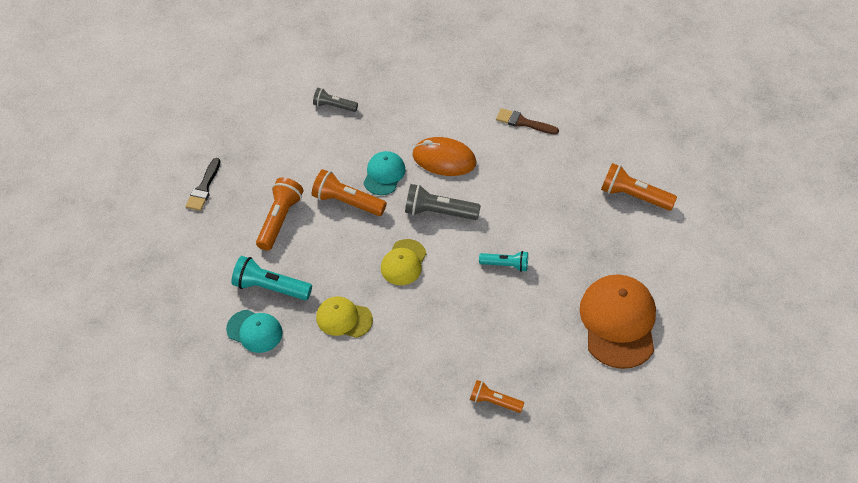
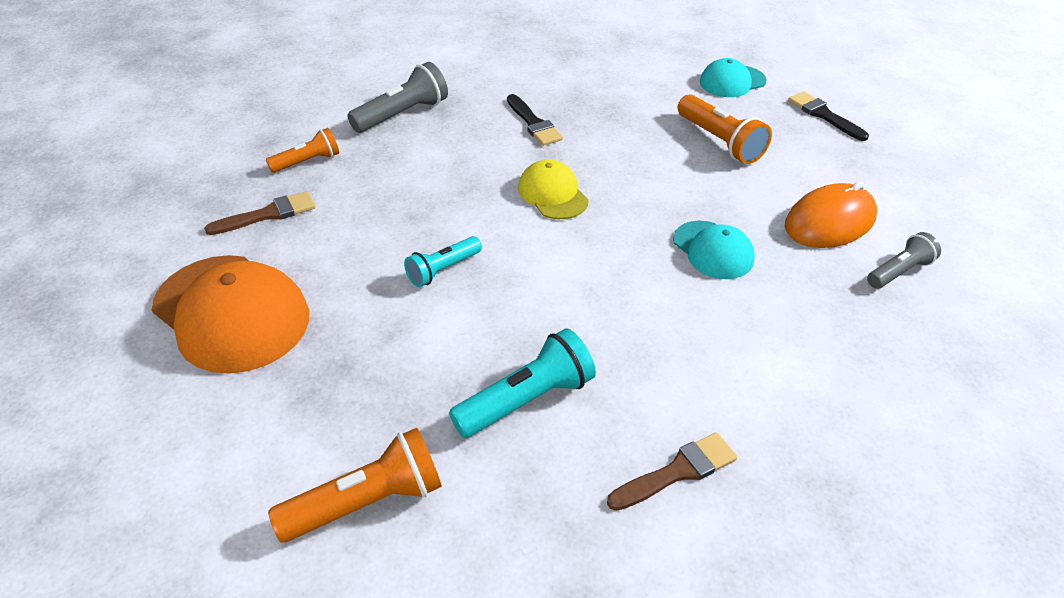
camera: 130 degrees right, 10 degrees down
(254, 331) = (588, 73): turquoise cap -> turquoise cap (732, 81)
(270, 287) = (630, 100): turquoise flashlight -> turquoise flashlight (527, 400)
(344, 318) = (533, 123): yellow cap -> black brush
(347, 202) = (696, 198): orange flashlight -> none
(438, 212) = (594, 262): grey flashlight -> grey flashlight (402, 114)
(444, 159) = (686, 322): orange mouse -> orange mouse (829, 222)
(551, 375) = (268, 214): none -> brown brush

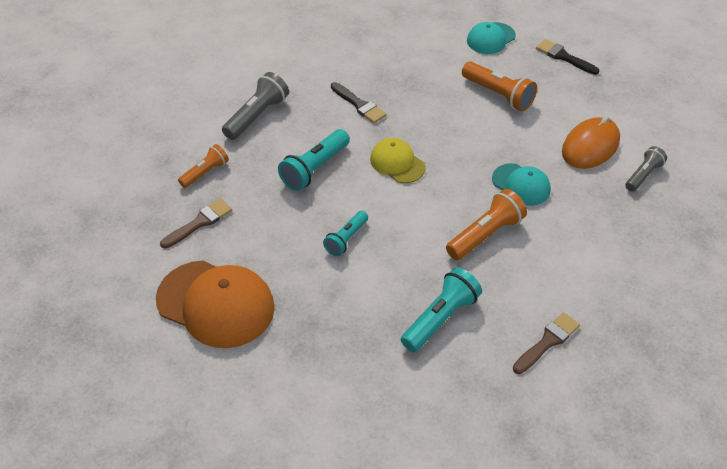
camera: 15 degrees left, 5 degrees up
(367, 502) = (371, 406): orange flashlight -> orange flashlight (485, 234)
(443, 181) = (315, 169): none -> turquoise flashlight

